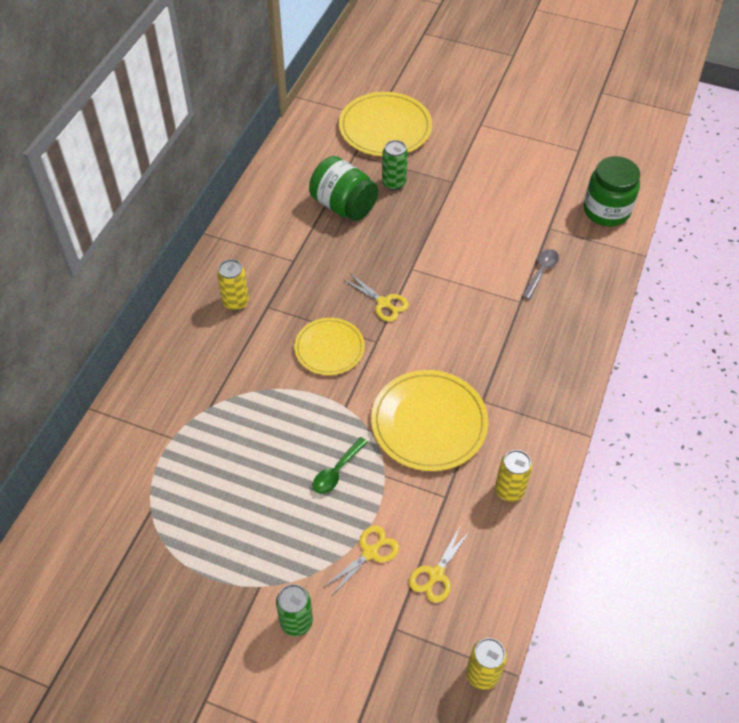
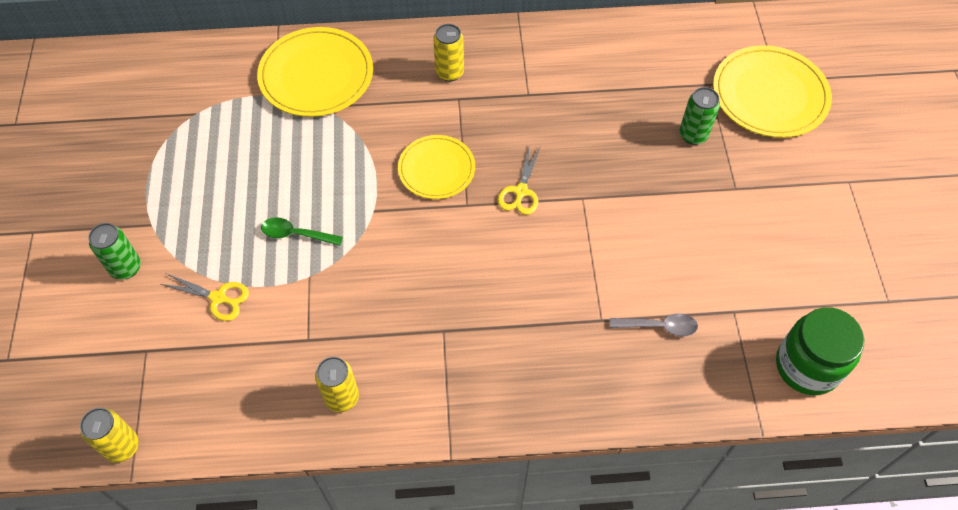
camera: 65 degrees right, 5 degrees up
(343, 206) = (629, 105): green jar -> none
(429, 422) = (390, 291): yellow plate -> yellow plate (316, 75)
(436, 574) = (216, 364): yellow scissors -> none

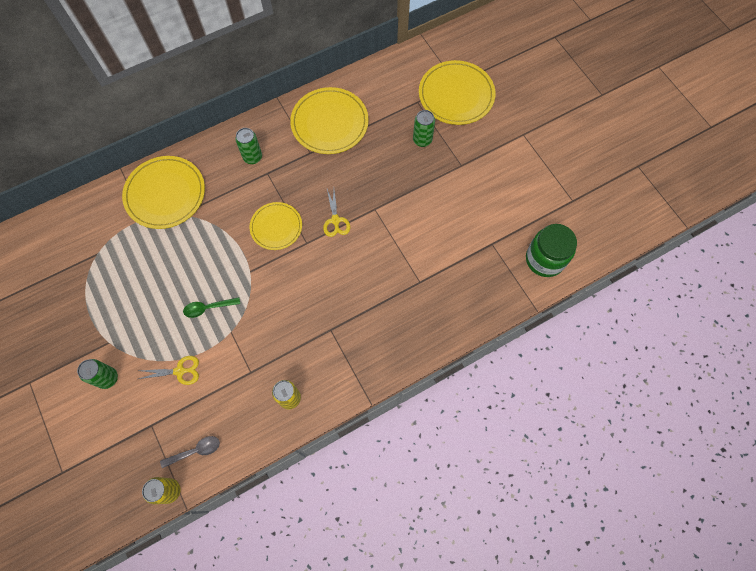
camera: 25 degrees left, 10 degrees up
(449, 72) = (252, 157): yellow can -> green can
(573, 67) = (329, 123): none -> yellow plate
(659, 326) = (454, 271): grey spoon -> grey spoon (195, 451)

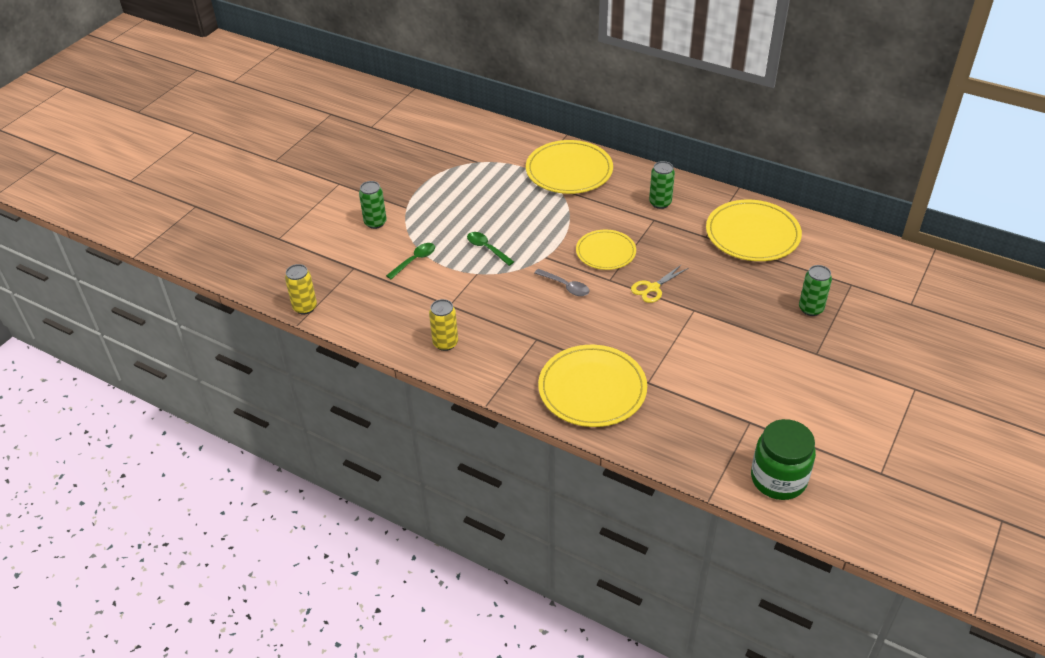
camera: 60 degrees right, 25 degrees down
(180, 371) = (414, 260): yellow scissors -> green spoon
(195, 451) = (351, 306): grey spoon -> grey spoon (565, 286)
(456, 95) = (896, 310): yellow plate -> yellow plate (592, 389)

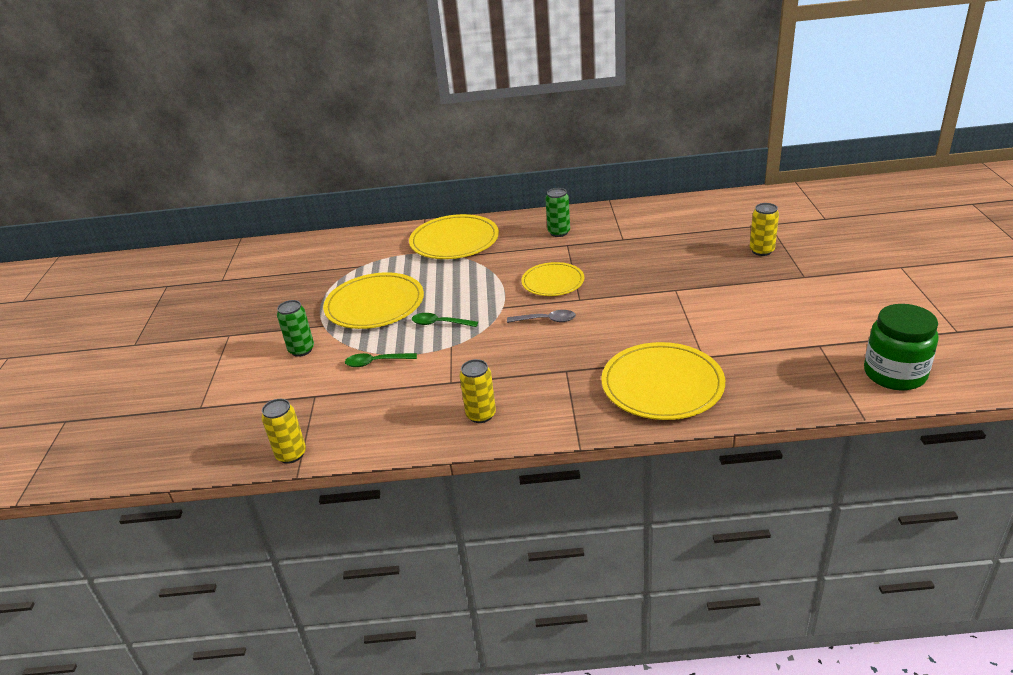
camera: 30 degrees left, 10 degrees down
(414, 260) = (376, 362): green spoon -> green spoon turned 105 degrees counterclockwise
(653, 288) = (623, 289): yellow scissors -> none
(752, 234) = (657, 223): yellow plate -> yellow plate (374, 304)
(810, 309) = (761, 251): green can -> yellow can

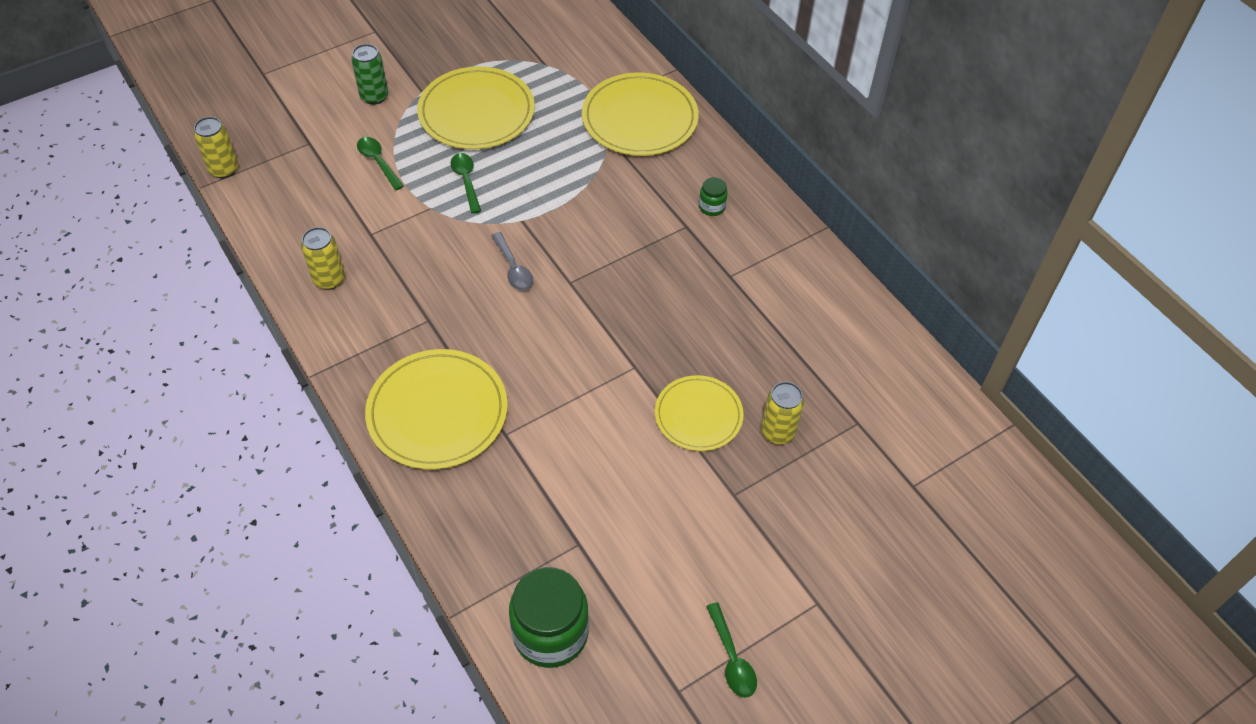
camera: 55 degrees right, 20 degrees up
(553, 282) = (594, 244): yellow plate -> yellow plate (698, 415)
(559, 232) = (712, 207): green can -> green jar
(935, 305) = (732, 658): none -> green spoon

